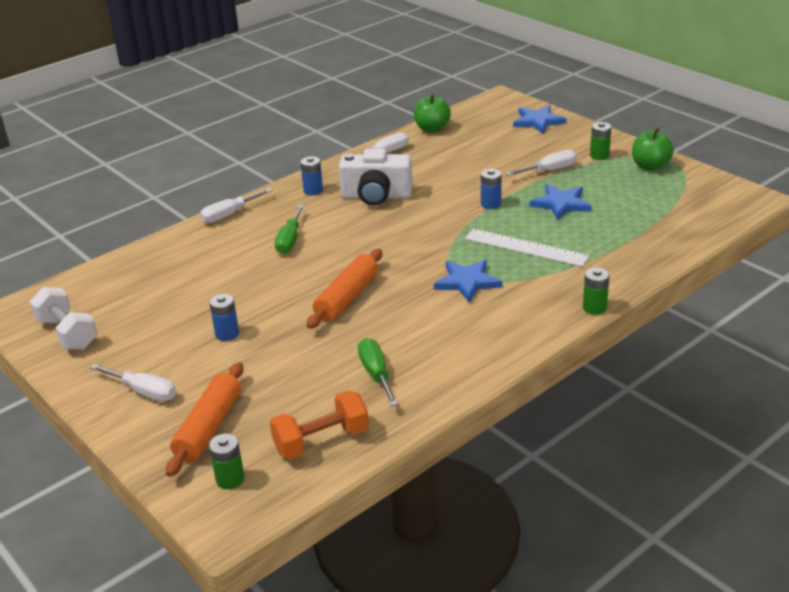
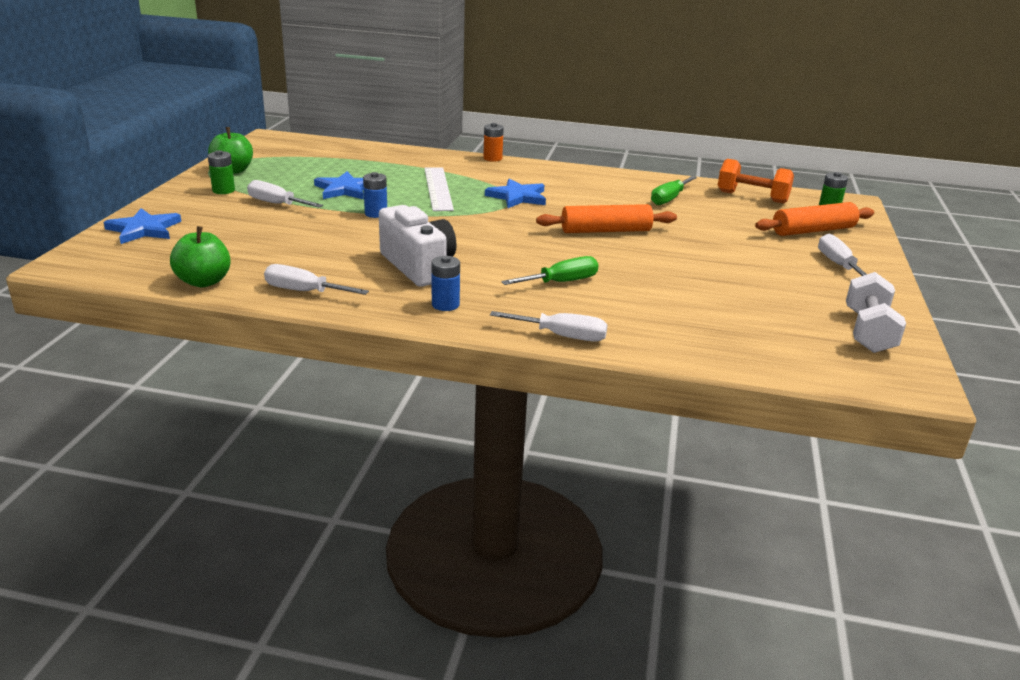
camera: 130 degrees left, 5 degrees down
(227, 334) = (728, 260): blue battery -> none
(594, 308) = (492, 158): green battery -> orange battery

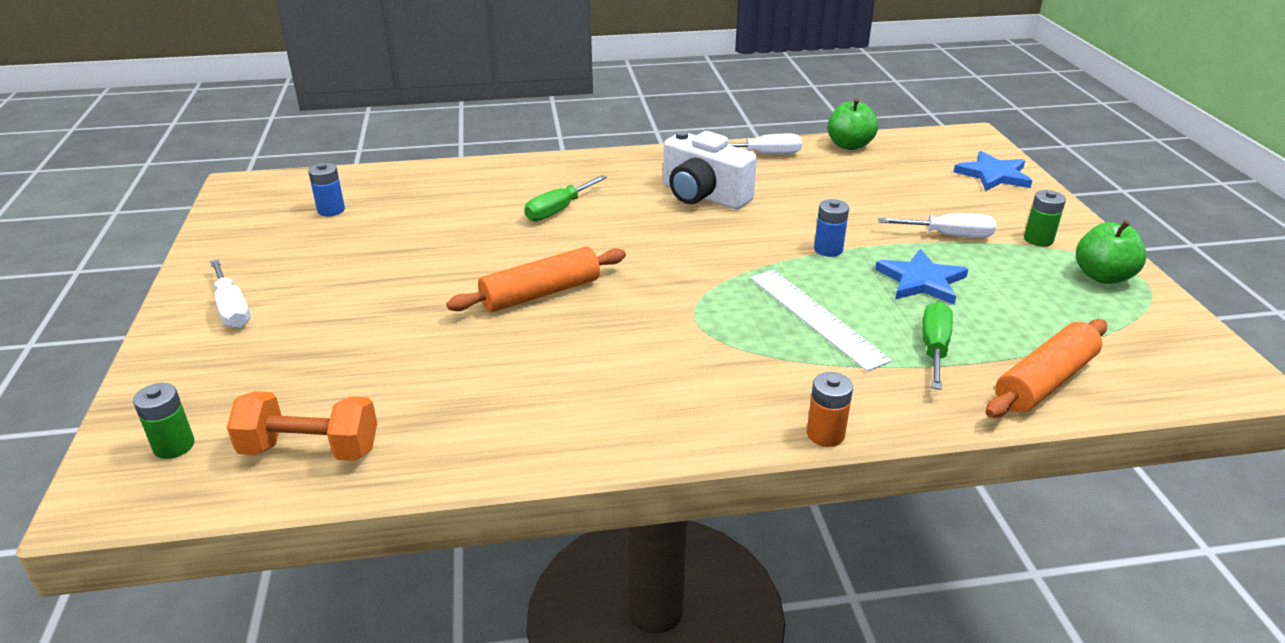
camera: 160 degrees right, 5 degrees up
(445, 305) = (643, 168): blue battery -> blue battery (331, 210)
(517, 197) = (695, 331): blue star -> none
(562, 336) = (532, 164): white screwdriver -> none
(669, 199) = (464, 396): green screwdriver -> green screwdriver (934, 348)
(813, 230) = (233, 376): orange rolling pin -> orange rolling pin (1044, 381)
(868, 332) = (251, 223): white dumbbell -> none

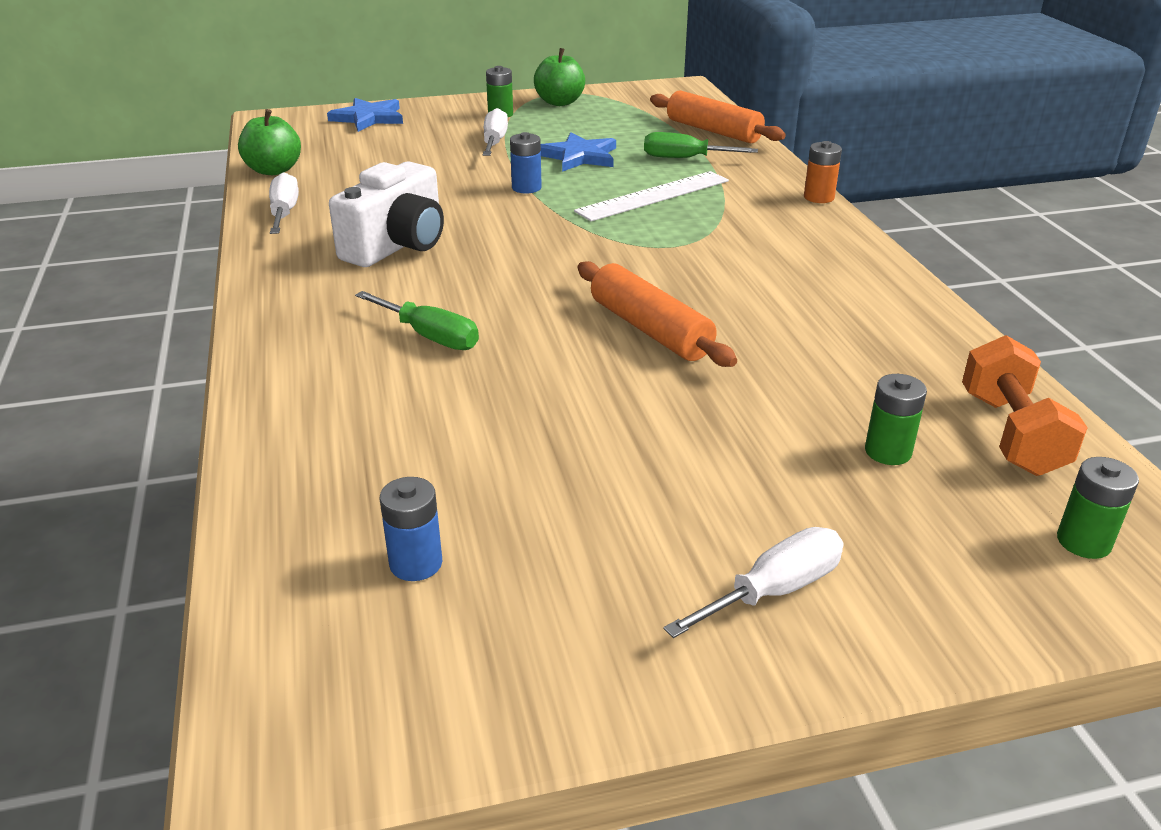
camera: 95 degrees left, 0 degrees up
(327, 378) = (888, 452): none -> green battery

